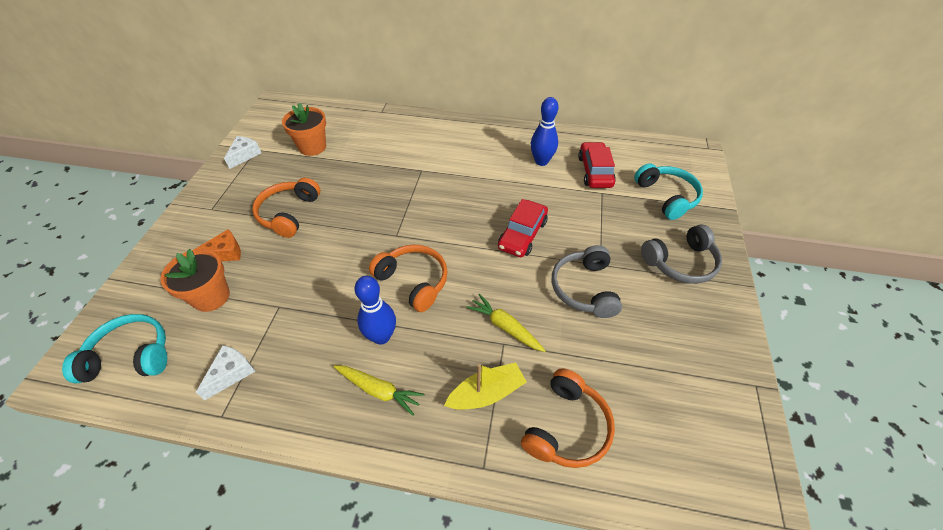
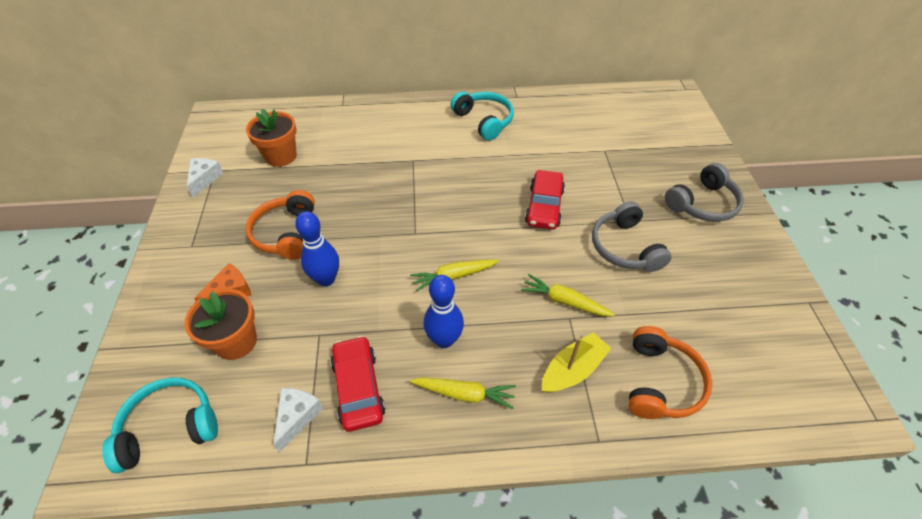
camera: 15 degrees left, 0 degrees up
(413, 281) = (453, 276): orange headphones -> yellow carrot
(541, 161) = (533, 129): blue bowling pin -> blue bowling pin (326, 279)
(595, 171) = (589, 130): red car -> red car (358, 388)
(666, 197) = (666, 143): turquoise headphones -> turquoise headphones (484, 121)

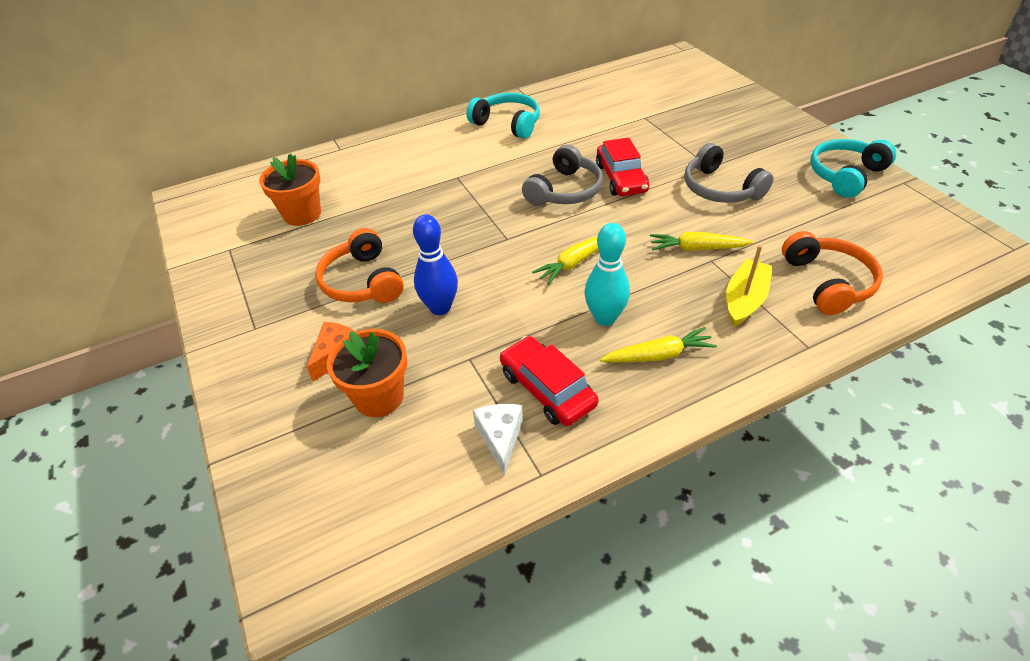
camera: 20 degrees left, 5 degrees down
(169, 428) = (360, 503): turquoise headphones -> turquoise headphones (845, 175)
(204, 179) = (223, 261): white cheese -> none
(444, 340) = (605, 318): blue bowling pin -> turquoise bowling pin
(702, 203) = (763, 135): grey headphones -> grey headphones (564, 190)

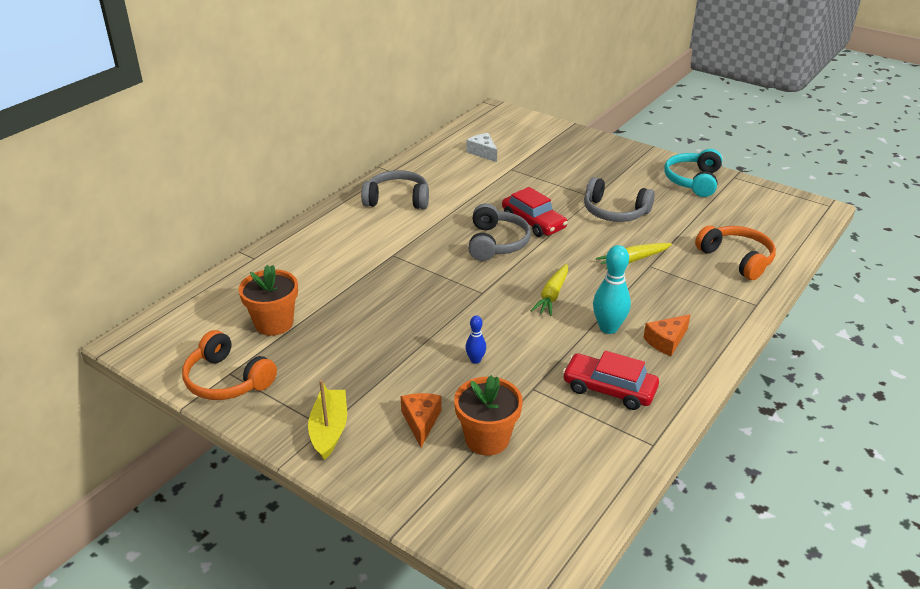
camera: 30 degrees left, 10 degrees down
(362, 281) = (389, 361): orange headphones -> orange headphones (227, 380)
(440, 308) = (475, 360): blue bowling pin -> blue bowling pin, size x0.54
(500, 438) = (604, 432): white cheese -> white cheese (483, 152)
(507, 124) = (397, 199): turquoise headphones -> grey headphones
(658, 355) = (666, 341): yellow carrot -> orange cheese
(744, 300) = (693, 286): yellow boat -> yellow boat (329, 430)

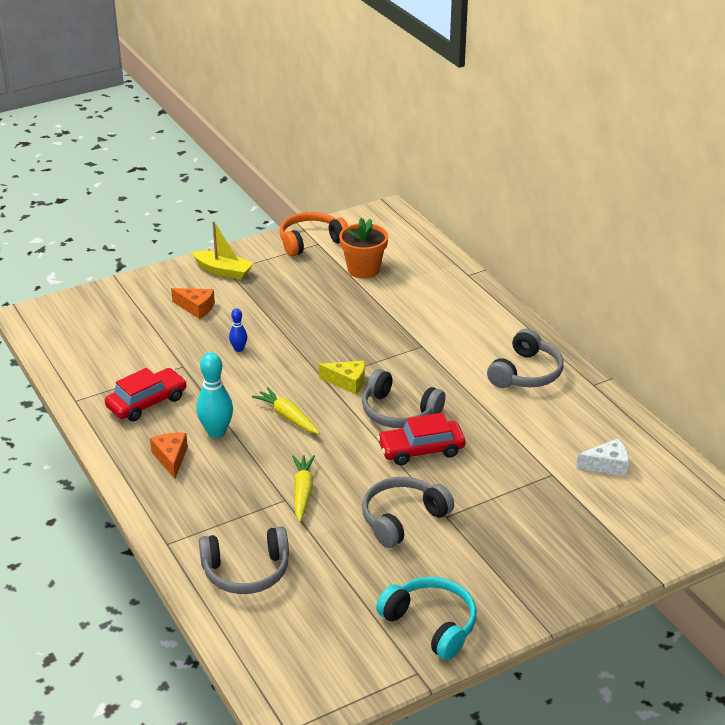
camera: 115 degrees right, 0 degrees up
(477, 279) = (347, 382): none -> yellow cheese
(487, 439) = (153, 330): orange flower pot -> none
(736, 259) = (246, 571): orange headphones -> grey headphones

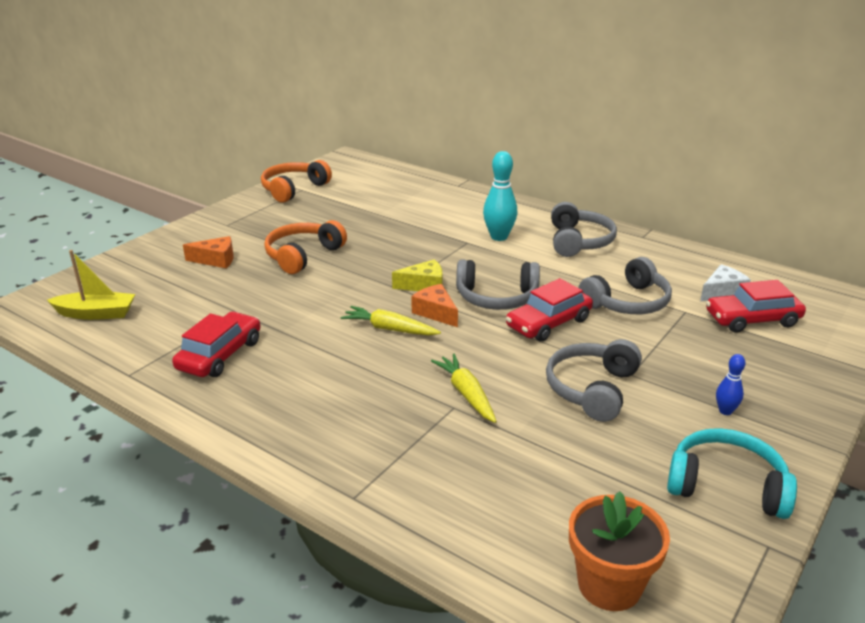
camera: 25 degrees left, 5 degrees down
(171, 458) = (289, 402): orange cheese -> orange cheese (436, 312)
(216, 432) = (323, 362): turquoise bowling pin -> turquoise bowling pin (499, 237)
(223, 271) = (222, 226): yellow boat -> yellow boat (96, 313)
(239, 349) = (288, 284): blue bowling pin -> blue bowling pin (725, 411)
(246, 571) = (475, 497): grey headphones -> grey headphones (627, 302)
(269, 322) = (303, 255): none -> orange headphones
(363, 269) = (361, 199): orange flower pot -> orange flower pot (609, 585)
(605, 500) = (752, 319): none -> red car

